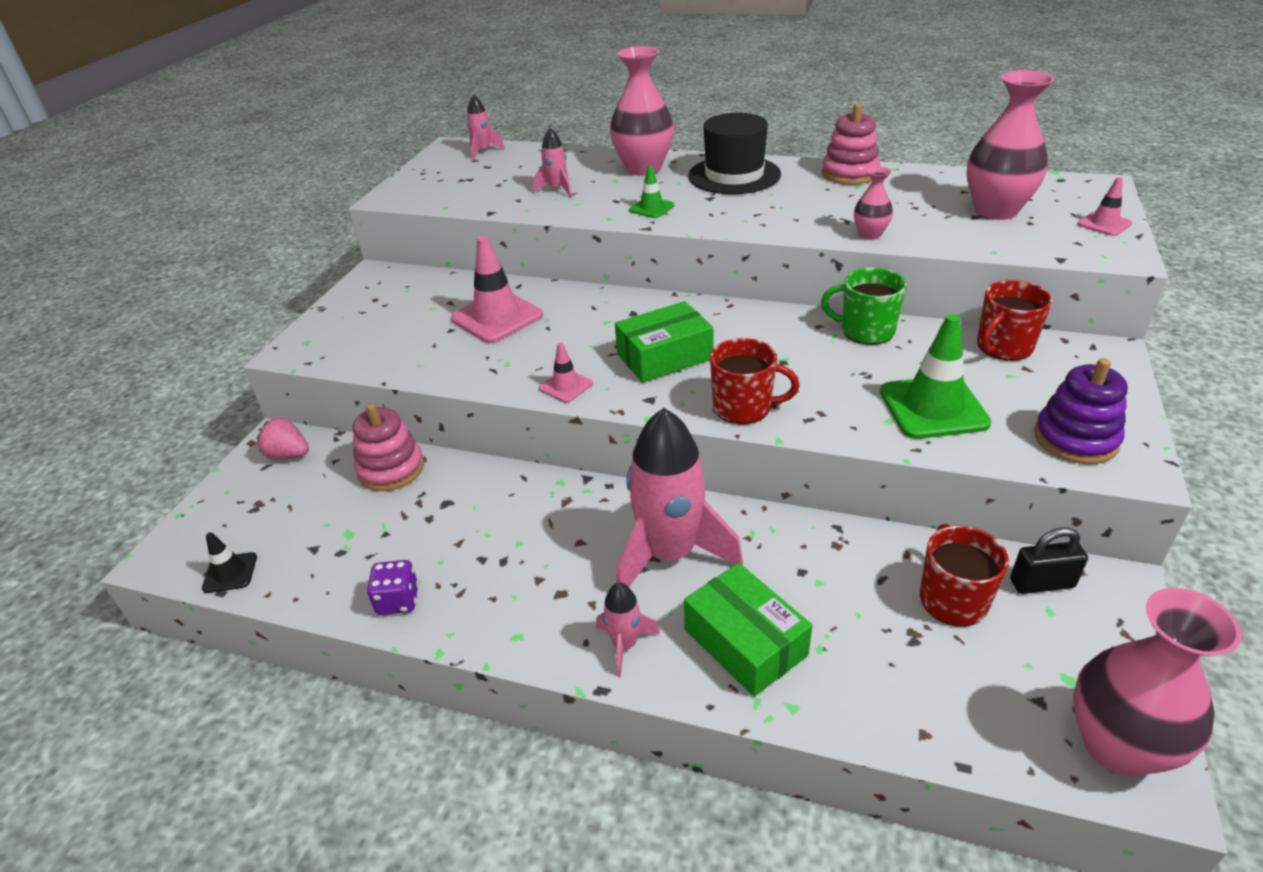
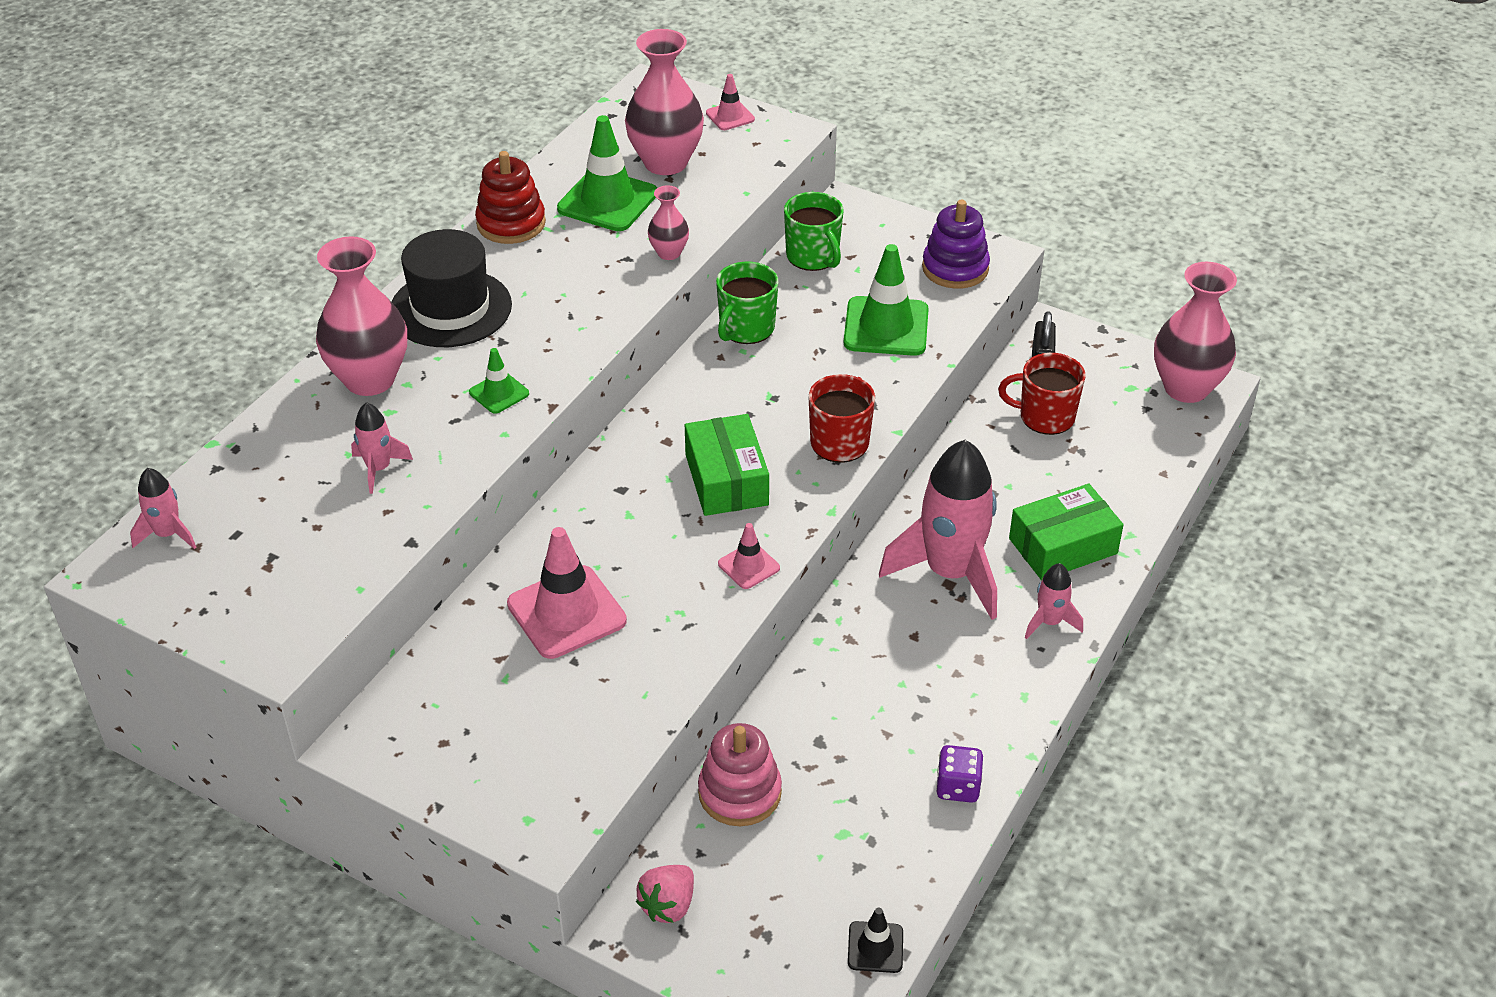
camera: 80 degrees left, 5 degrees up
(850, 173) = (511, 223): pink stacking toy -> red stacking toy
(915, 199) = (607, 201): none -> green traffic cone
(1003, 347) = (813, 256): red mug -> green mug

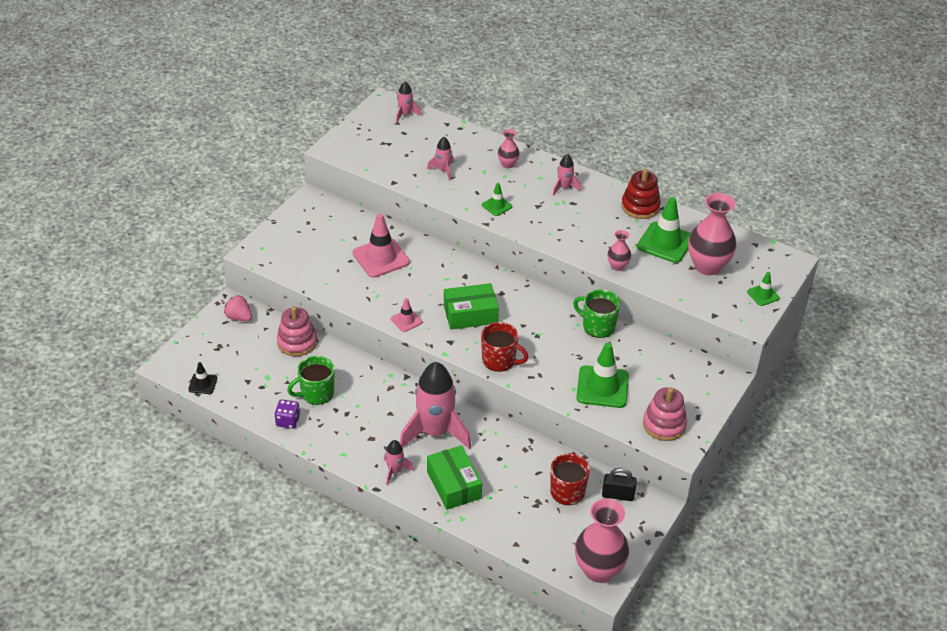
camera: 90 degrees right, 0 degrees up
(370, 379) = (507, 164): pink vase -> pink vase, size x0.50
(450, 308) = (564, 188): black hat -> pink rocket
(730, 116) = (763, 295): pink traffic cone -> green traffic cone
(813, 256) = (670, 358): green mug -> green mug (316, 393)
(955, 268) = (664, 425): purple stacking toy -> pink stacking toy

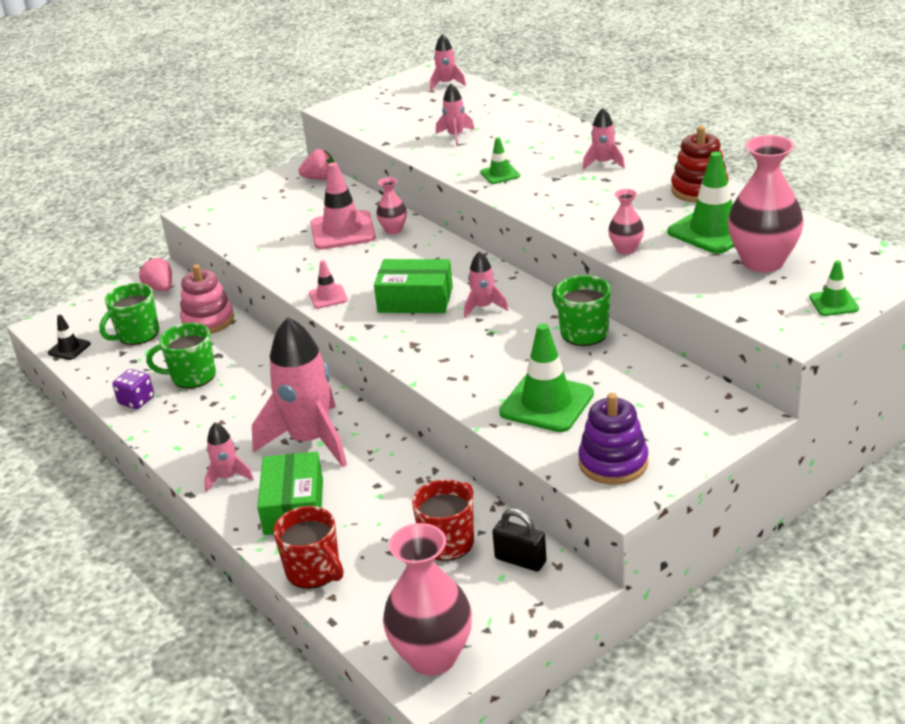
camera: 25 degrees right, 10 degrees down
(249, 363) = (137, 334): none -> green mug
(332, 207) = (320, 178): none -> pink strawberry
(499, 360) = (420, 354): red mug -> red mug (314, 571)
(507, 164) = (543, 136): pink vase -> pink vase (393, 230)
(521, 314) = (483, 307): none -> pink rocket
(664, 425) = (613, 463): pink stacking toy -> purple stacking toy

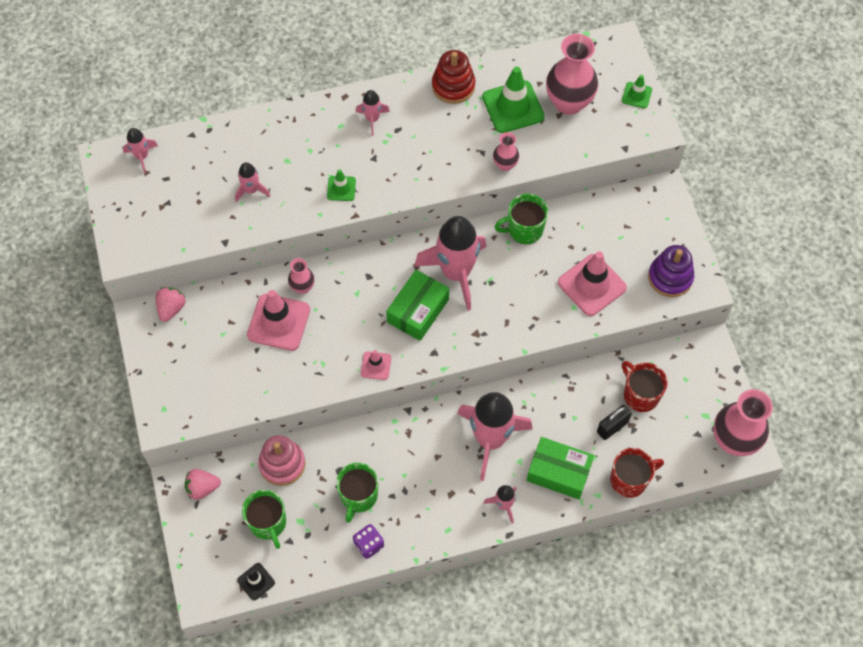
camera: 70 degrees left, 30 degrees up
(483, 307) = (456, 273): pink rocket -> pink rocket, size x2.17
(520, 560) = (676, 363): black padlock -> black padlock (612, 427)
(546, 403) = (591, 285): green traffic cone -> pink traffic cone

